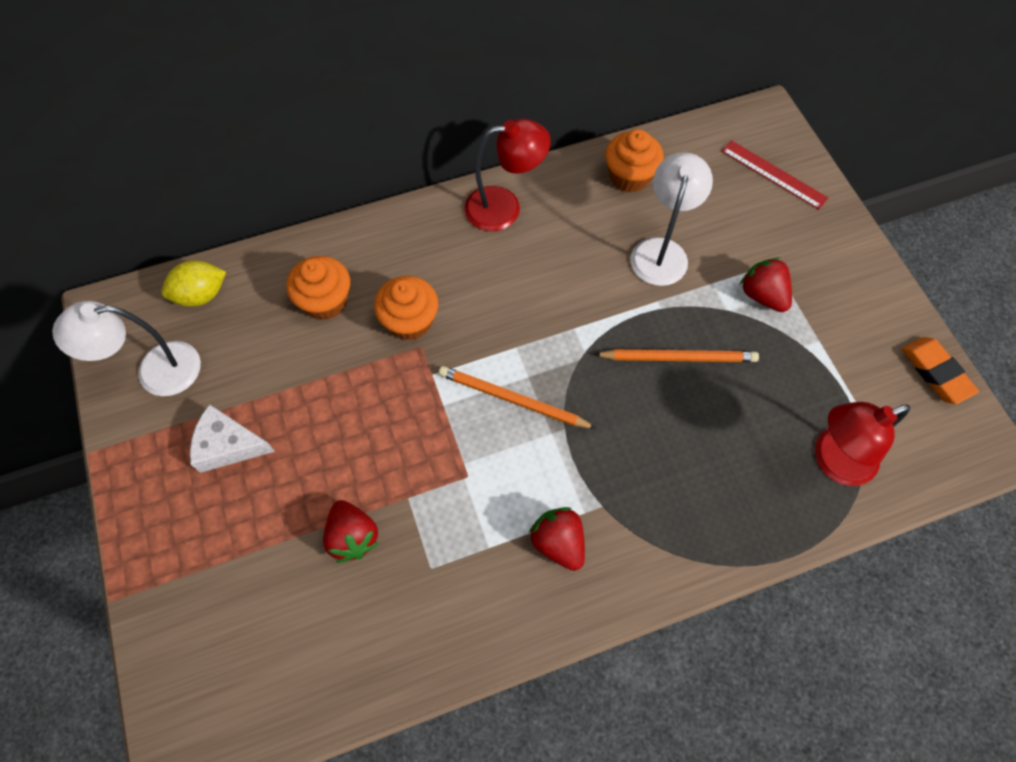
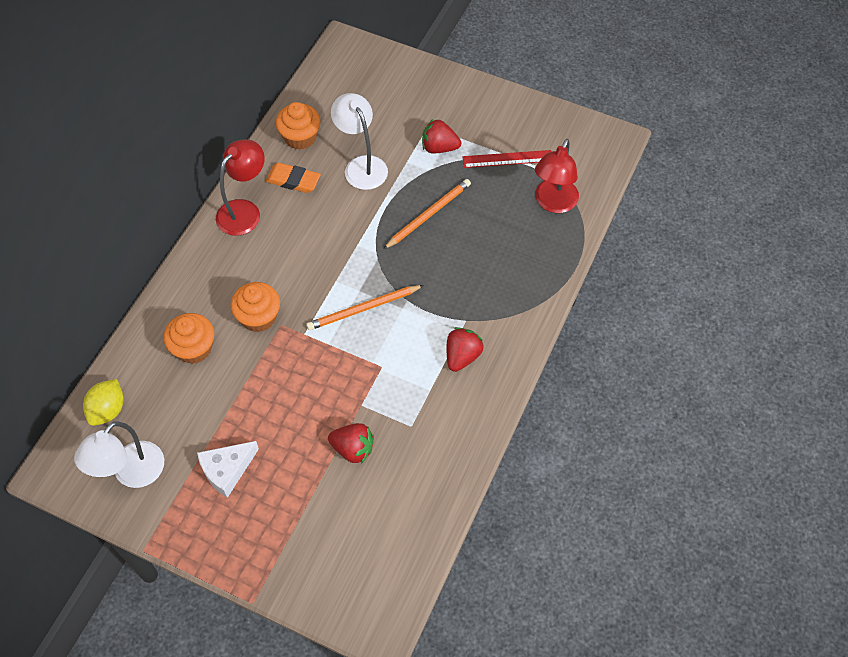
camera: 45 degrees left, 5 degrees down
(558, 542) = (462, 356): red strawberry -> red strawberry turned 105 degrees clockwise
(773, 174) = (380, 76): red ruler -> red ruler (507, 159)
(936, 372) = (560, 120): orange eraser -> orange eraser (293, 180)

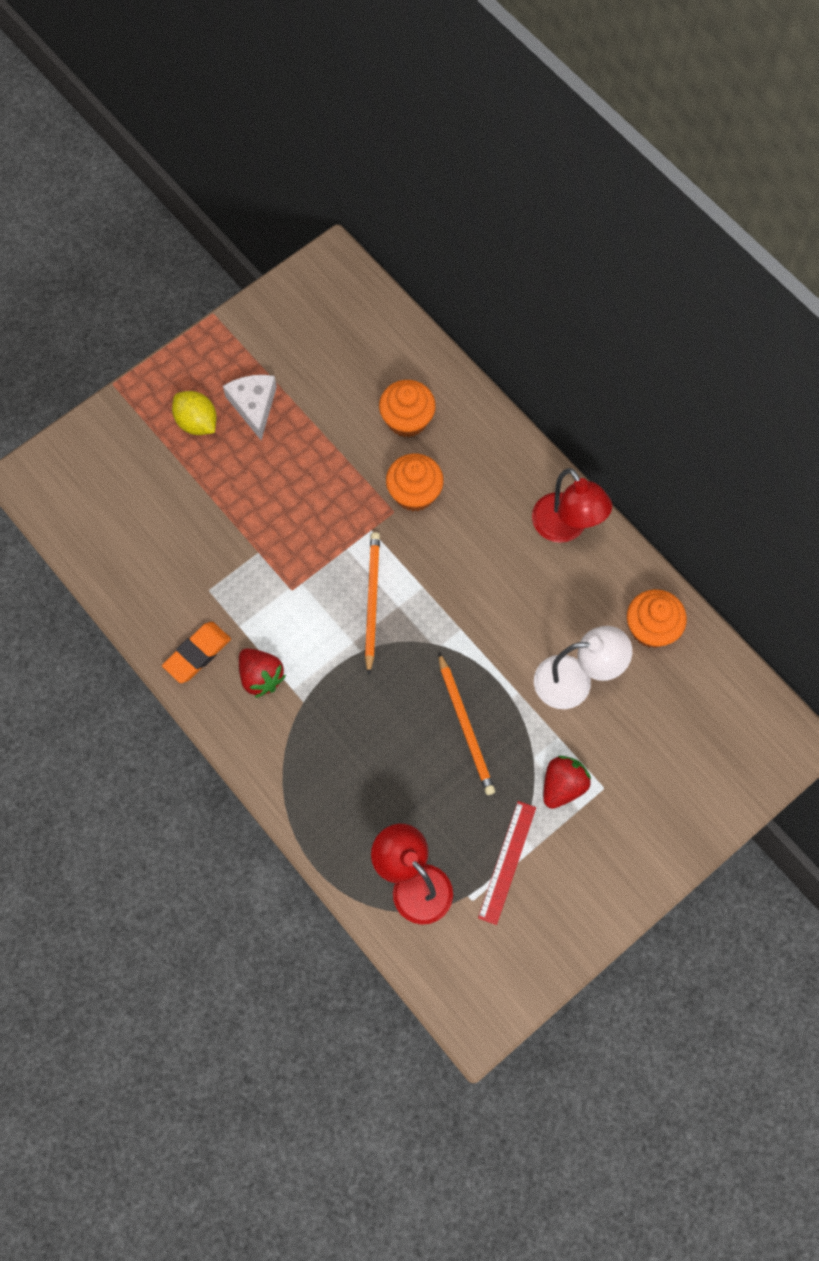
camera: 115 degrees right, 10 degrees up
(108, 410) = (375, 324): yellow lemon -> yellow lemon (197, 422)
(131, 473) = (295, 325): white lamp -> none
(293, 180) = (587, 596): orange eraser -> orange eraser (197, 654)
(353, 449) = (213, 525): red strawberry -> none

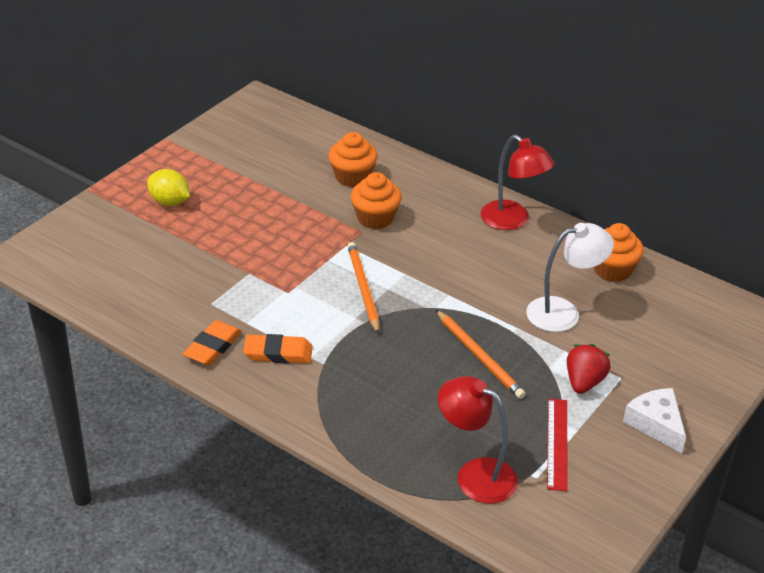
camera: 15 degrees left, 30 degrees down
(254, 406) = (217, 186): white cheese -> white cheese (656, 424)
(261, 677) = (278, 353): red strawberry -> orange eraser

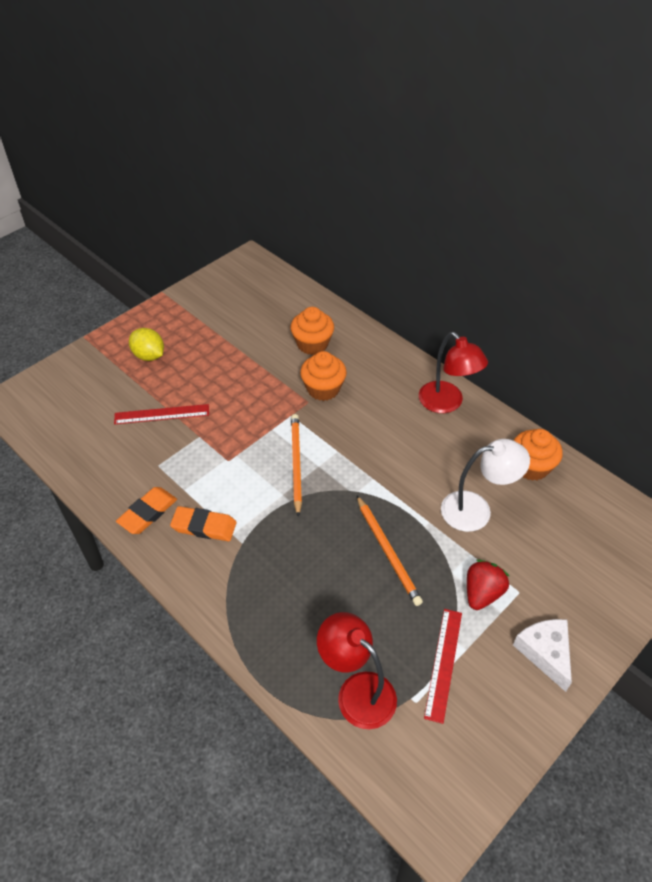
camera: 10 degrees right, 10 degrees up
(201, 256) = (162, 414): none -> red ruler

